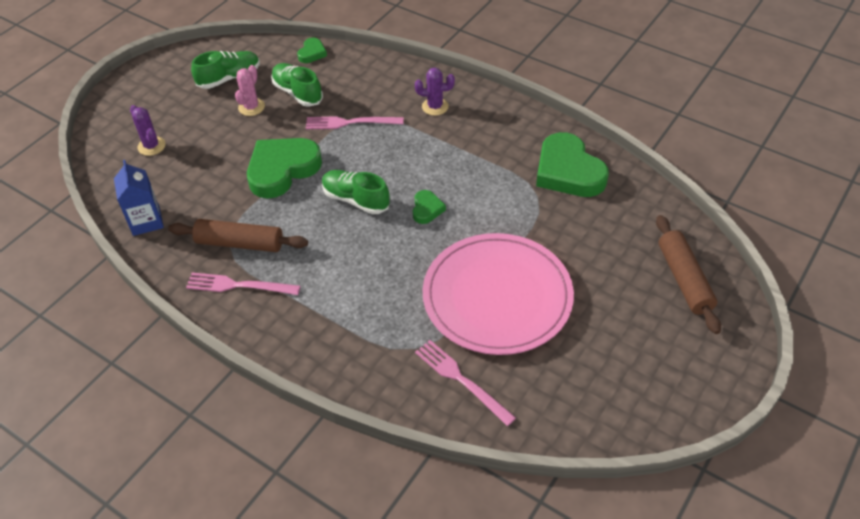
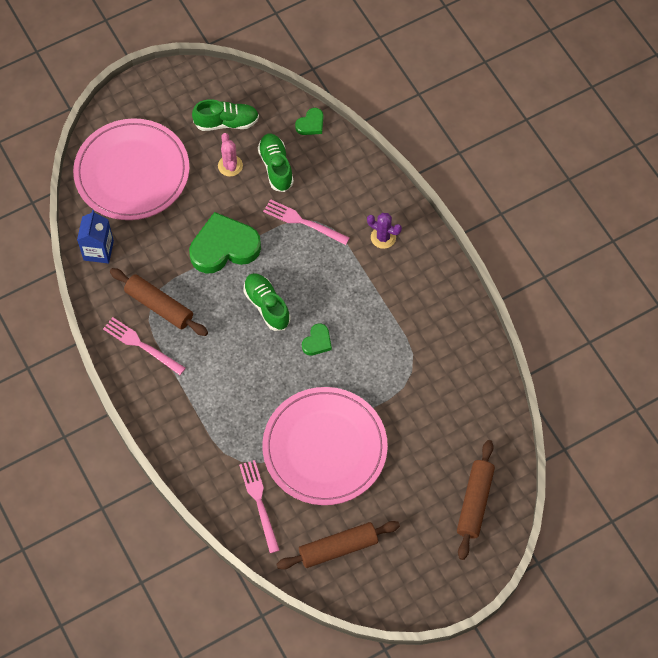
camera: 25 degrees right, 15 degrees up
(151, 146) = (132, 172): purple cactus -> pink plate
(251, 107) = (230, 166): pink cactus -> pink cactus turned 60 degrees counterclockwise
(568, 171) = (452, 359): green heart -> none
(578, 386) = (338, 548): none -> brown rolling pin

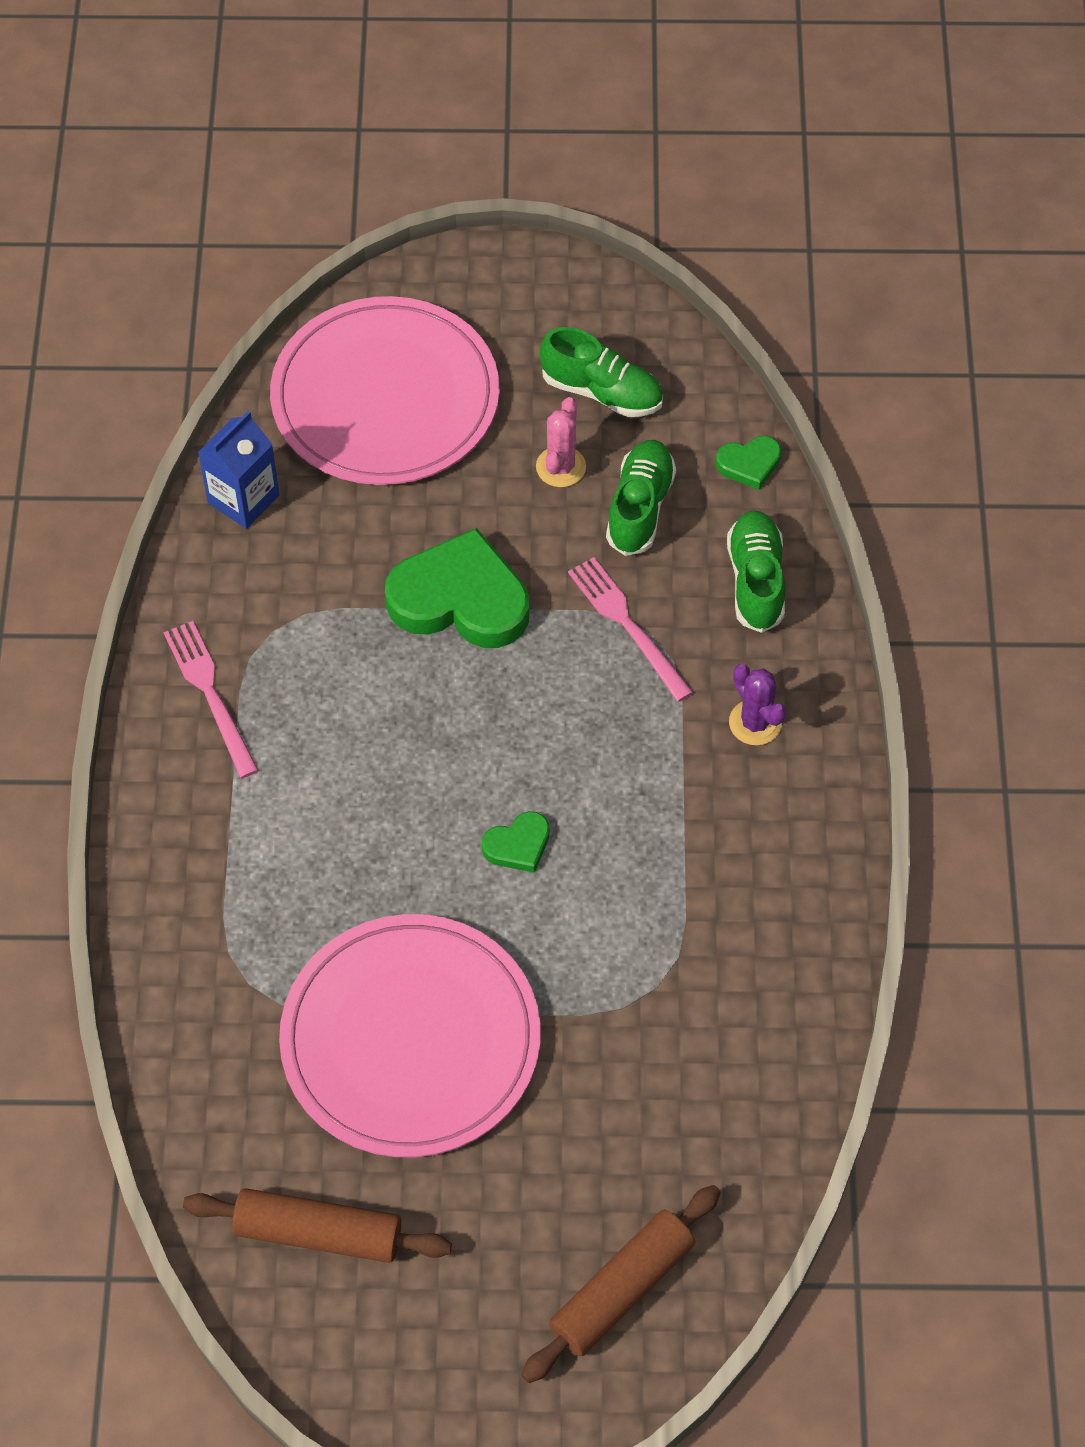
camera: 30 degrees right, 5 degrees down
(159, 306) = (284, 643): brown rolling pin -> none
(259, 503) = (232, 1074): pink fork -> none
(267, 306) = (469, 737): green shoe -> green shoe (756, 581)

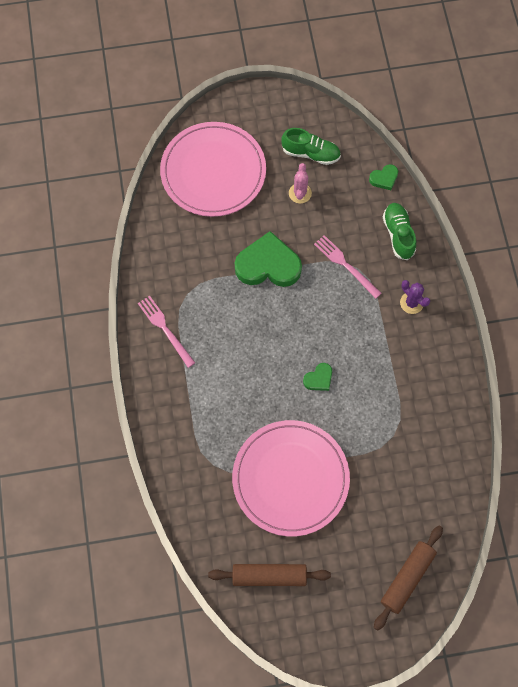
camera: 10 degrees left, 10 degrees up
(243, 499) = (159, 232): blue carton -> none
(640, 507) = (339, 207): green shoe -> none

